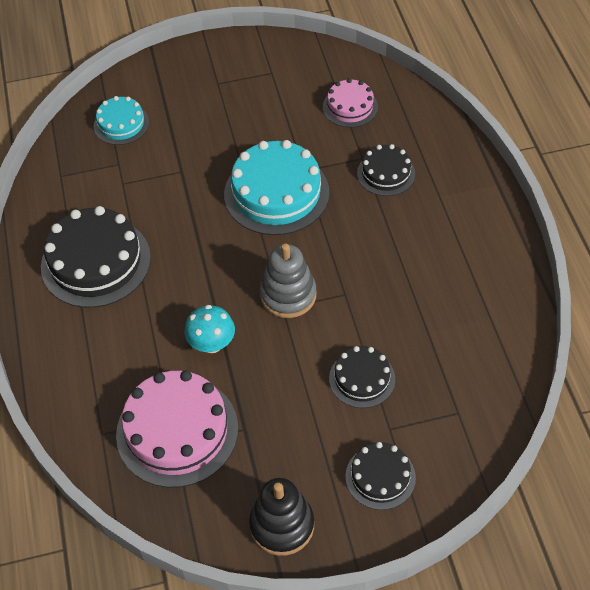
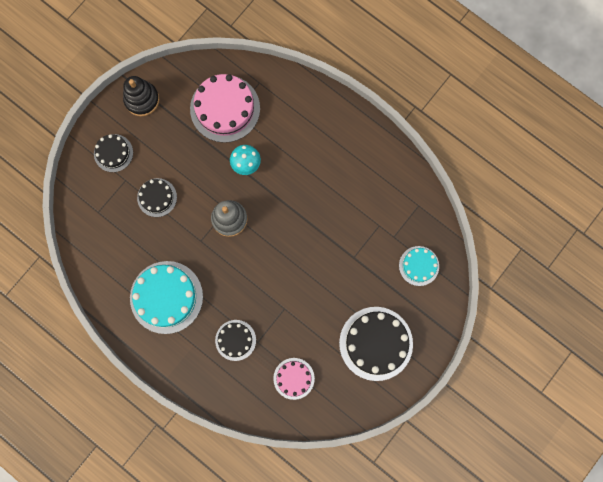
camera: 140 degrees right, 25 degrees up
(96, 262) = (347, 167): black cake -> black cake (376, 343)
(276, 193) = (287, 280): turquoise cake -> turquoise cake (166, 297)

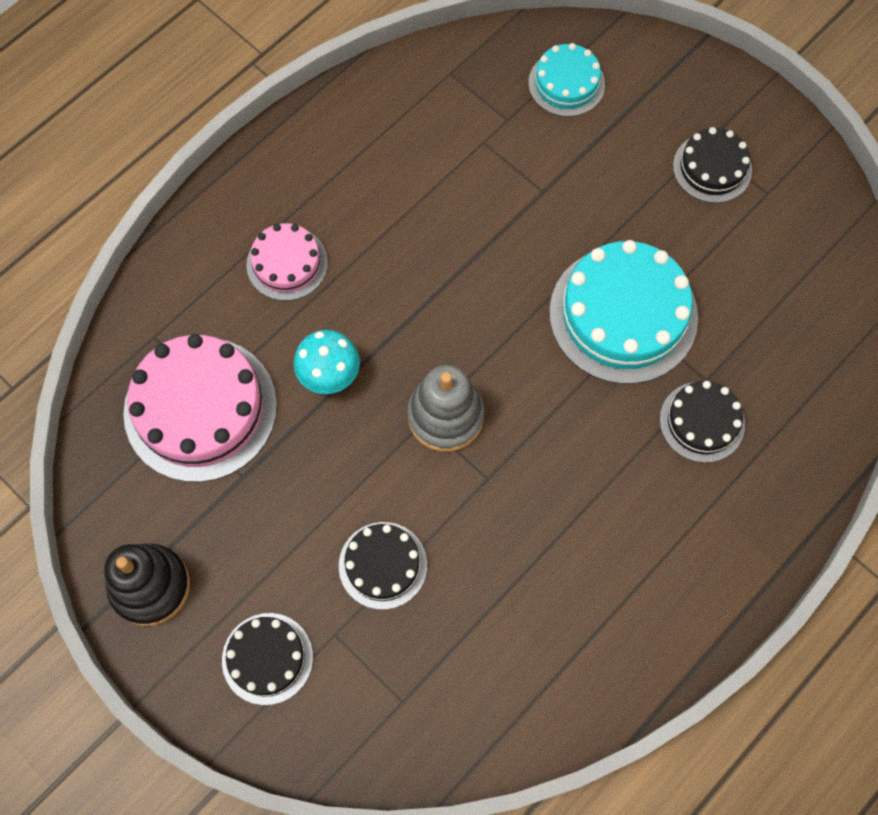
camera: 85 degrees left, 10 degrees down
(166, 297) = (606, 557): turquoise cake -> turquoise cake (623, 314)
(294, 378) = (780, 317): pink cake -> pink cake (287, 263)
(376, 343) = (712, 168): black cake -> black cake, size x0.56

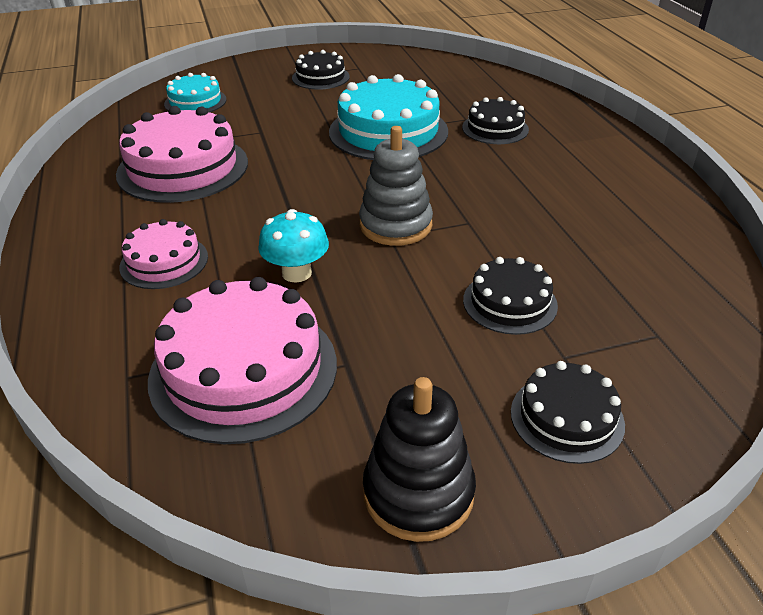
camera: 60 degrees left, 30 degrees down
(431, 171) = (183, 168): none -> pink cake

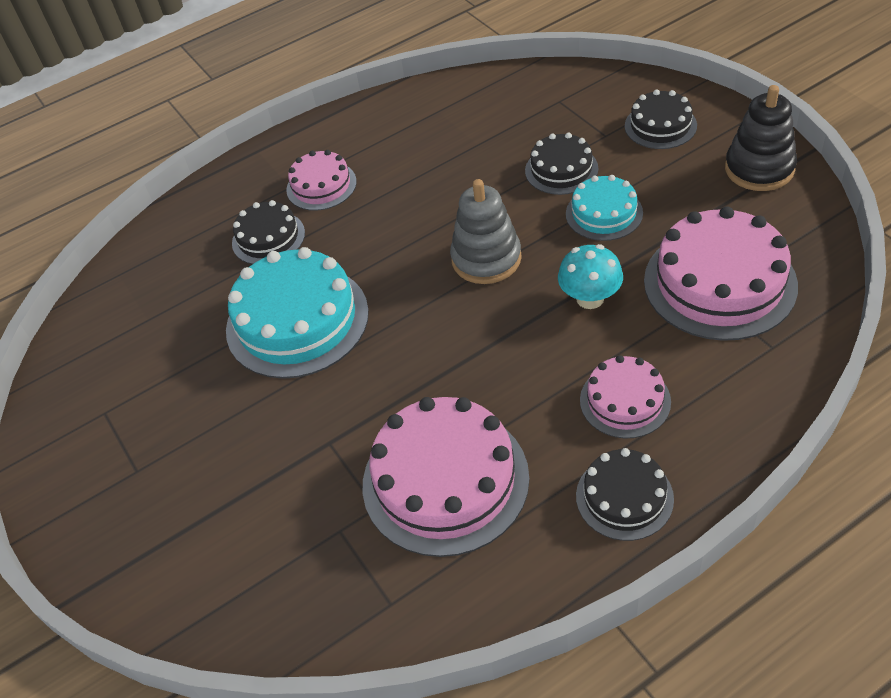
camera: 100 degrees left, 10 degrees up
(195, 102) = (253, 566): turquoise cake -> turquoise cake (604, 213)
(320, 77) = (143, 444): black cake -> black cake (624, 497)
(555, 157) = (321, 186): none -> pink cake

